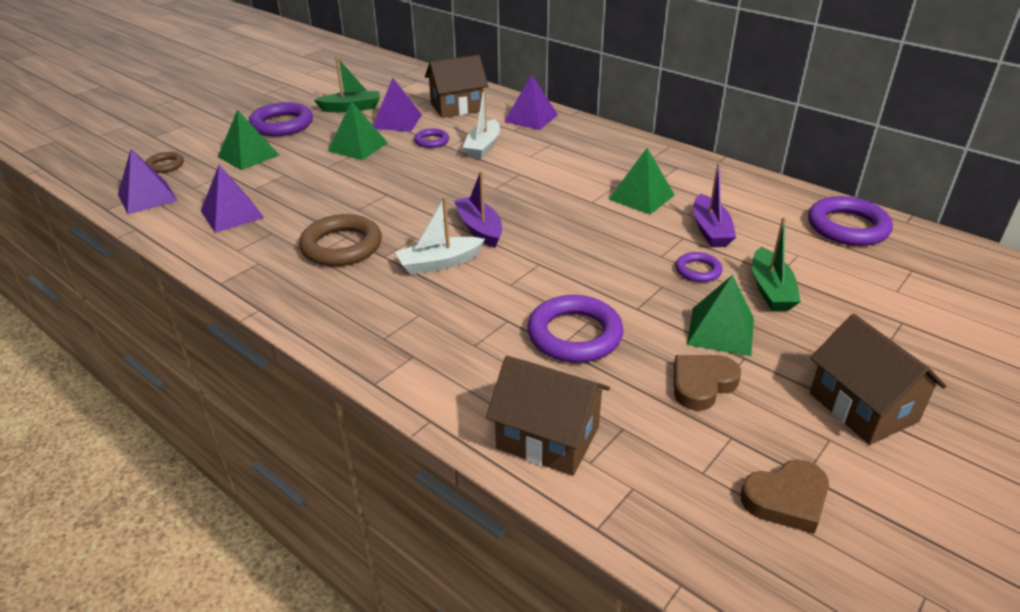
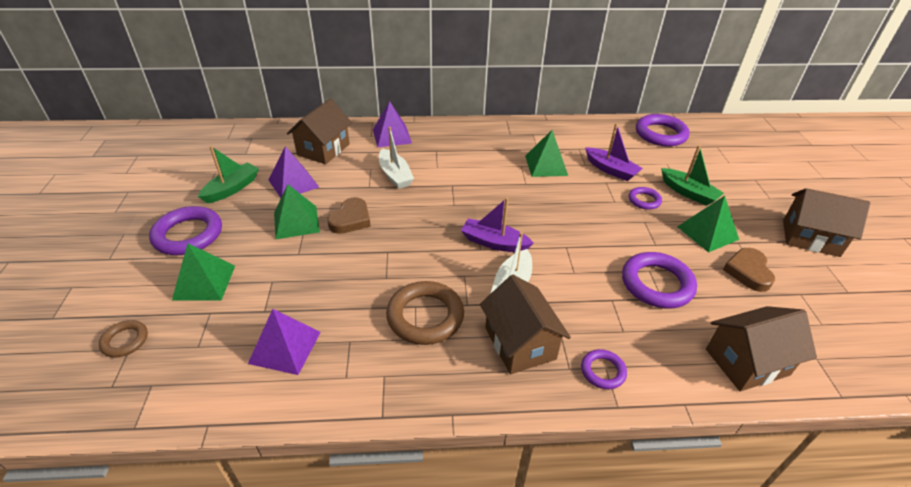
camera: 45 degrees left, 5 degrees up
(147, 197) = (163, 385): purple pyramid -> none
(376, 301) = (520, 343): none -> brown house
(431, 141) = (349, 188): purple ring -> purple ring (602, 371)
(786, 499) = (863, 311): brown heart -> brown heart (351, 219)

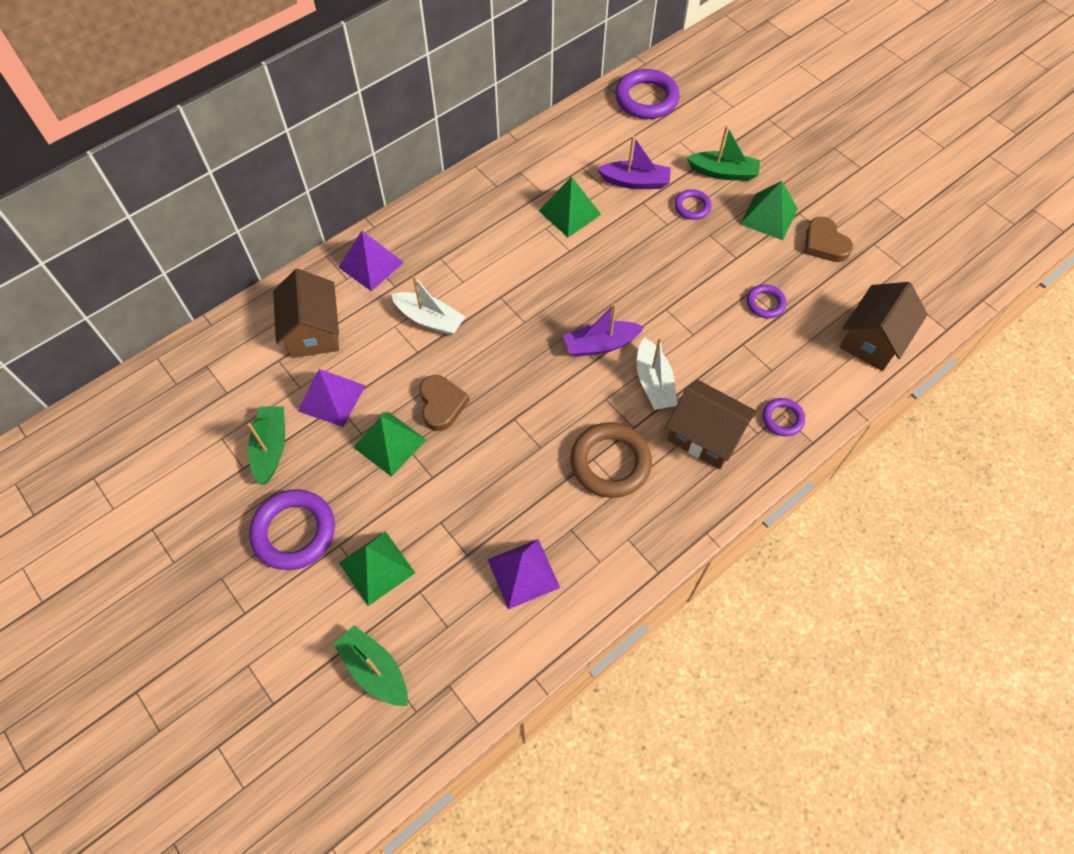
camera: 35 degrees left, 20 degrees up
(125, 341) = (375, 670): brown ring -> green boat
(656, 284) = (765, 303): purple ring -> purple ring, size x0.54
(810, 238) = (850, 171): brown house -> none

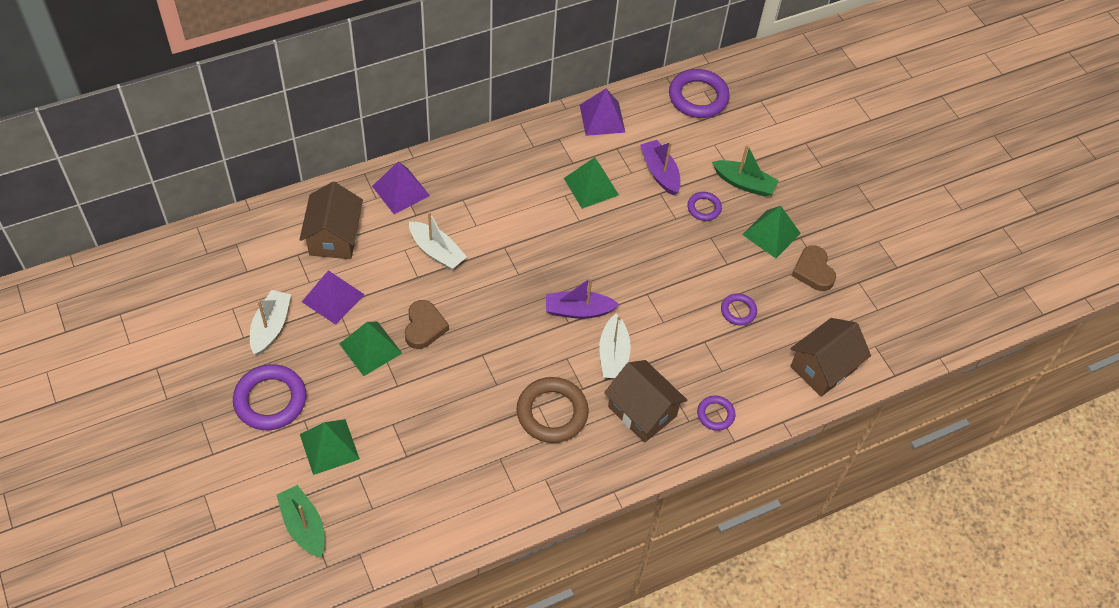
camera: 10 degrees right, 5 degrees down
(271, 448) = (270, 327): green boat -> white boat
(523, 573) = (448, 483): purple pyramid -> purple pyramid (602, 118)
(635, 182) = (660, 172): purple boat -> purple boat turned 135 degrees counterclockwise

